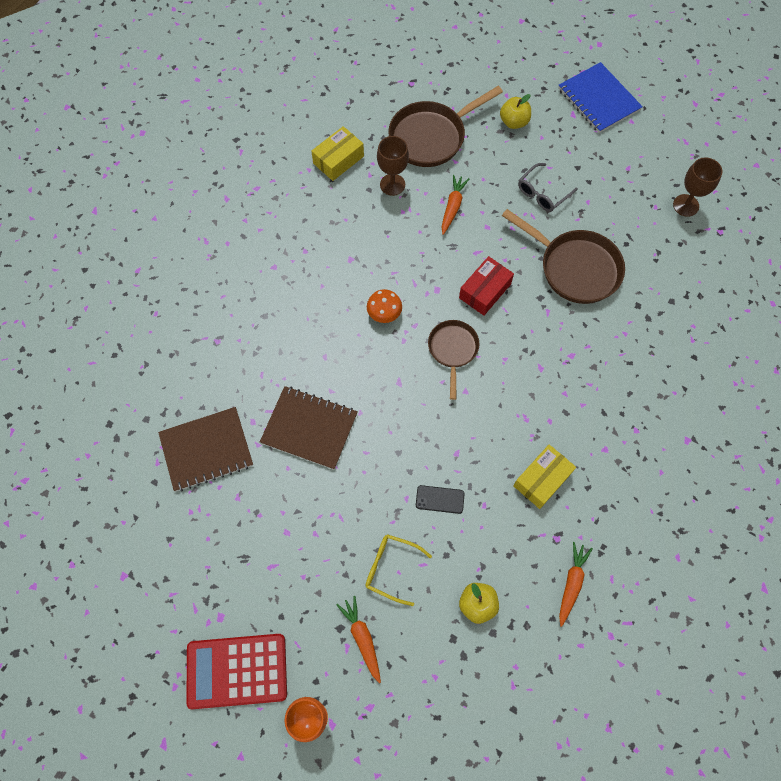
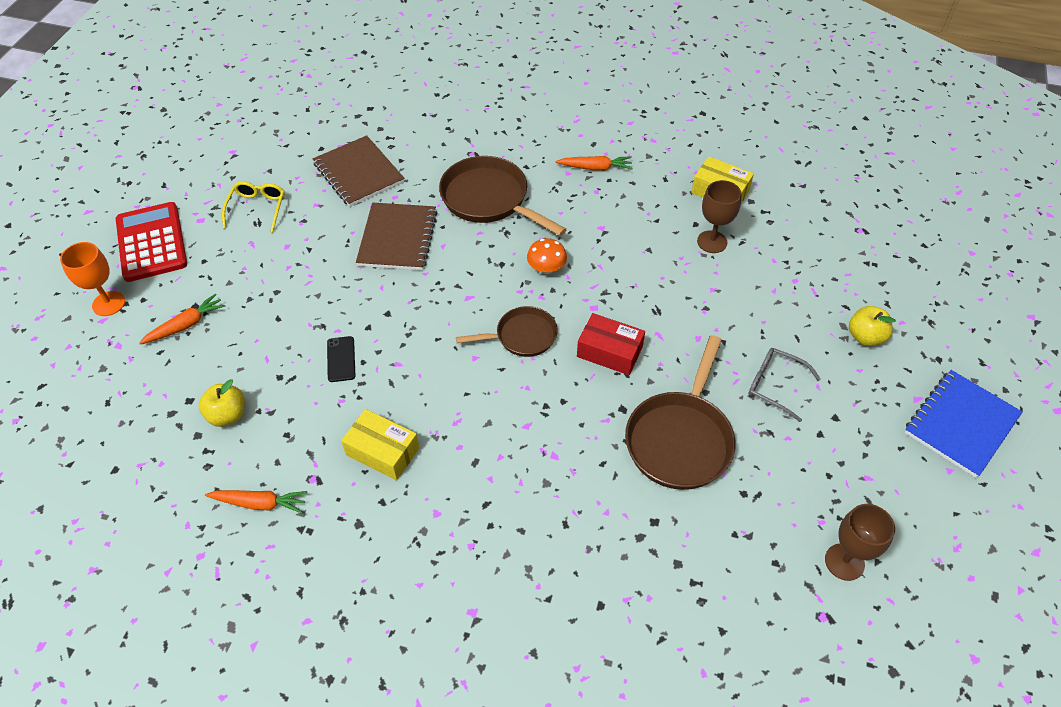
camera: 75 degrees right, 15 degrees down
(391, 568) = (259, 333): yellow glasses -> yellow glasses (257, 209)
(431, 137) = (795, 262): brown pan -> brown pan (489, 199)
(452, 207) = (709, 300): orange carrot -> orange carrot (595, 168)

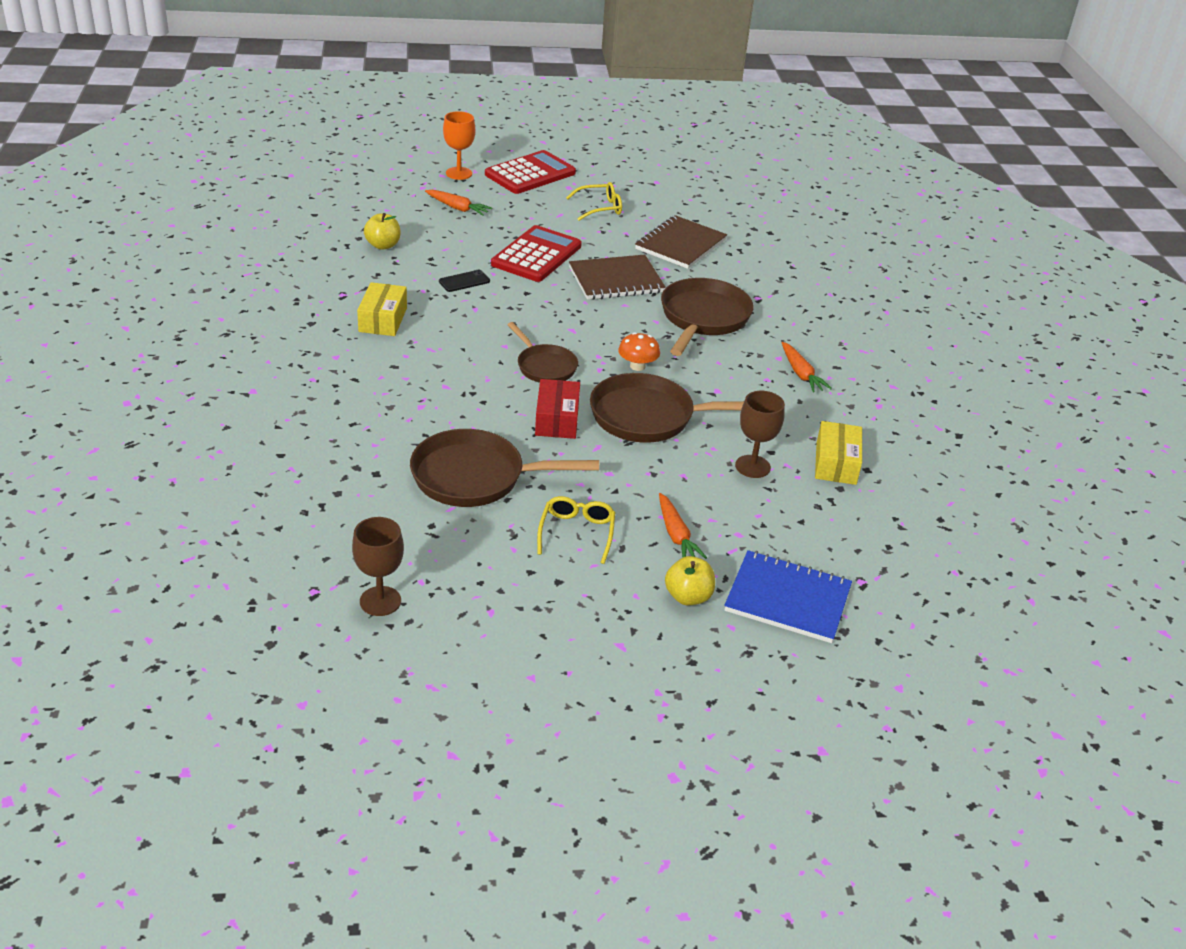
camera: 65 degrees right, 15 degrees down
(260, 503) = (311, 277): orange carrot -> orange carrot (676, 535)
(321, 285) = (536, 255): none -> red calculator
(625, 285) = (649, 417): none -> brown pan
(775, 385) = (577, 533): grey glasses -> yellow glasses
(961, 424) = (602, 685): blue notebook -> blue notebook (787, 599)

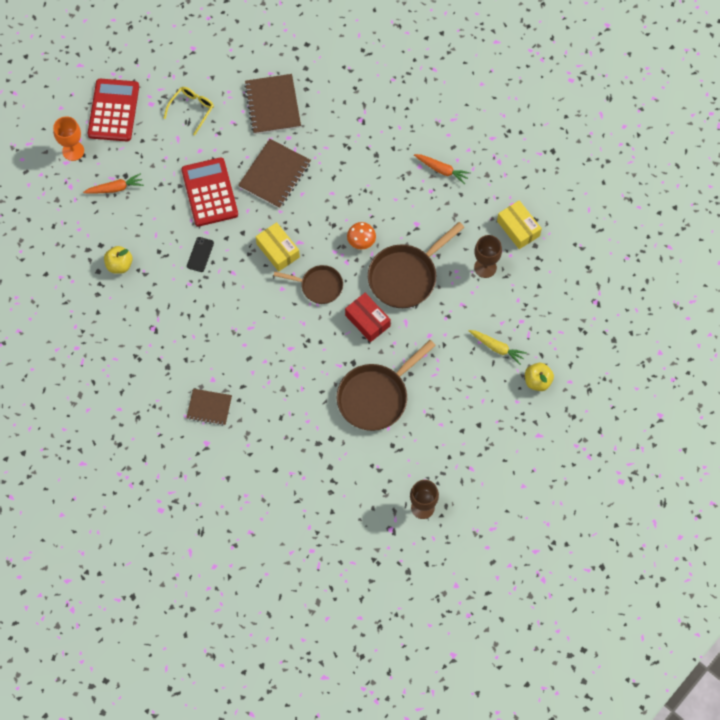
camera: 40 degrees left, 30 degrees up
(299, 371) = (209, 407): none -> brown notebook
(383, 320) = (199, 328): yellow box -> yellow box (278, 250)
(577, 533) = (456, 388): yellow glasses -> none
(676, 535) = (497, 348): orange carrot -> yellow carrot
(703, 318) = (352, 167): brown pan -> none
(787, 599) = (576, 343): blue notebook -> none

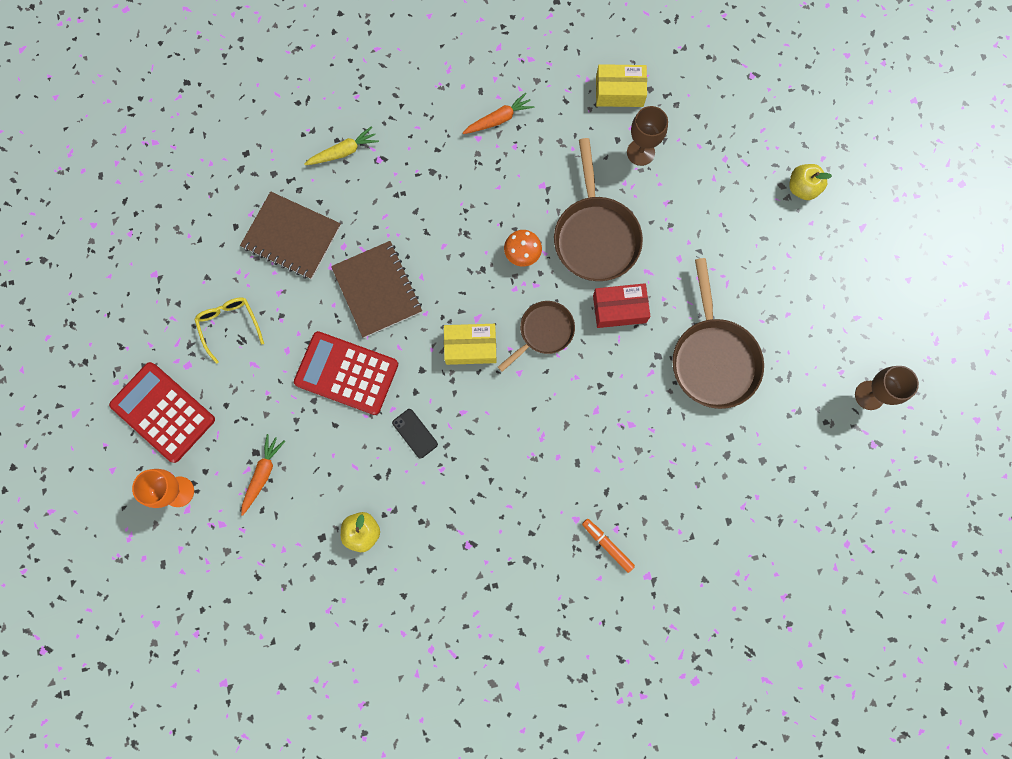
camera: 55 degrees left, 10 degrees up
(209, 407) = (607, 545): brown notebook -> orange marker
(497, 348) = (738, 202): yellow carrot -> yellow carrot (343, 152)

